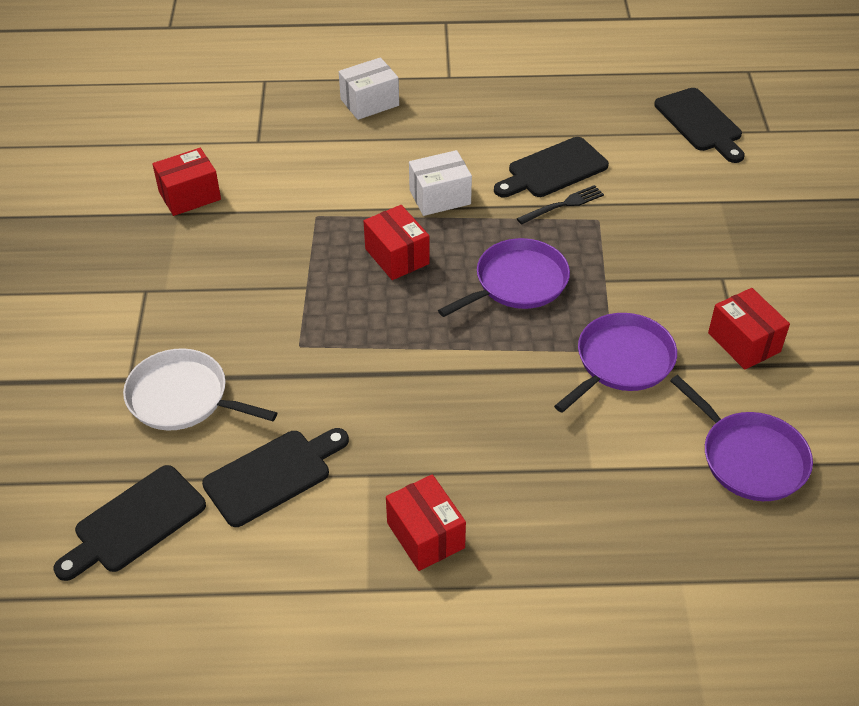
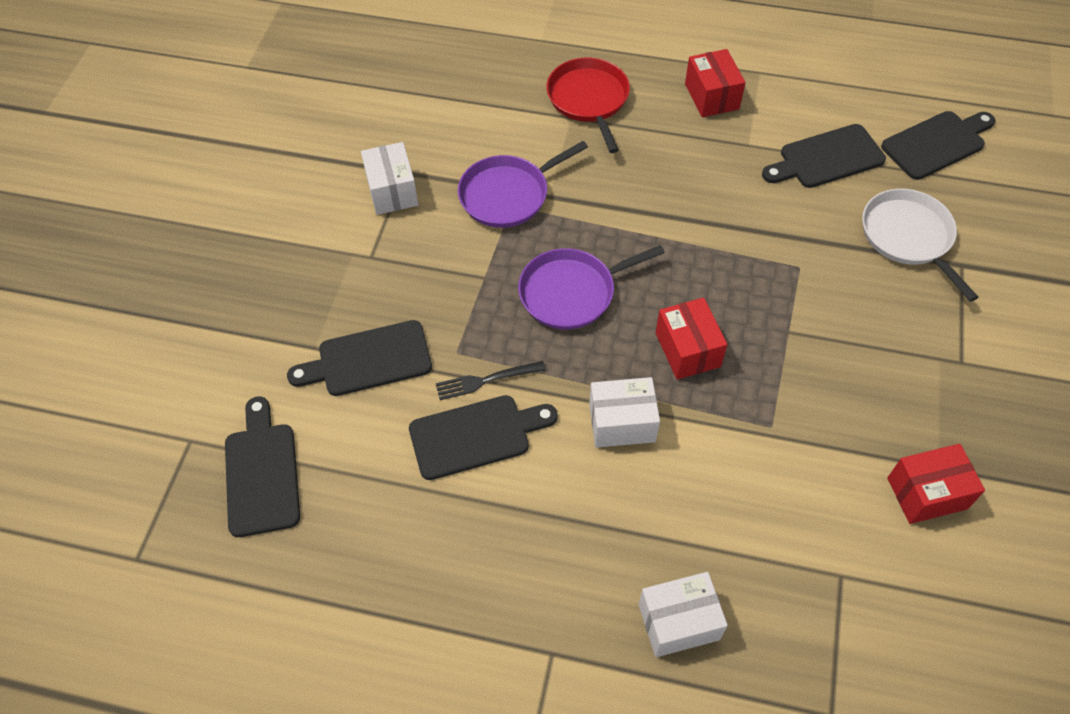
camera: 165 degrees left, 10 degrees up
(183, 398) = (908, 237): white pan -> white pan turned 150 degrees counterclockwise
(580, 498) = (589, 99): none -> red pan
(669, 201) = (368, 360): none -> black cutting board
(744, 342) = (392, 191): red box -> white box
(749, 458) = (447, 103): purple pan -> none

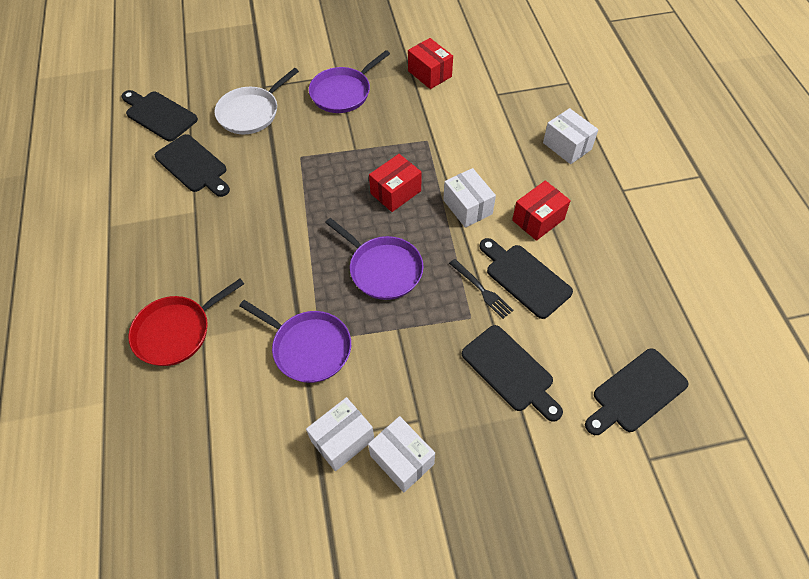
camera: 115 degrees left, 0 degrees up
(342, 229) = (402, 460): none -> white box
(711, 96) = (147, 248): red box -> red box (538, 219)
(917, 356) = (343, 92): none -> purple pan

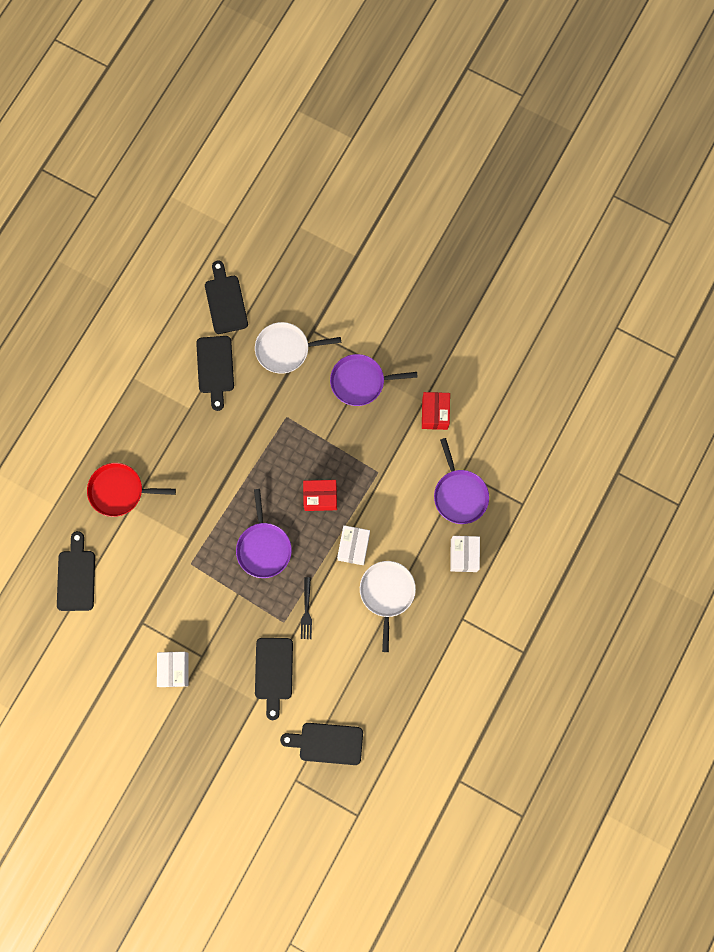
camera: 40 degrees right, 20 degrees up
(308, 347) = (181, 563): purple pan -> purple pan (459, 494)
(342, 440) = (154, 633): white box -> none
(525, 278) = (338, 625): black cutting board -> black cutting board (76, 576)
(538, 219) = (387, 593): red box -> white pan

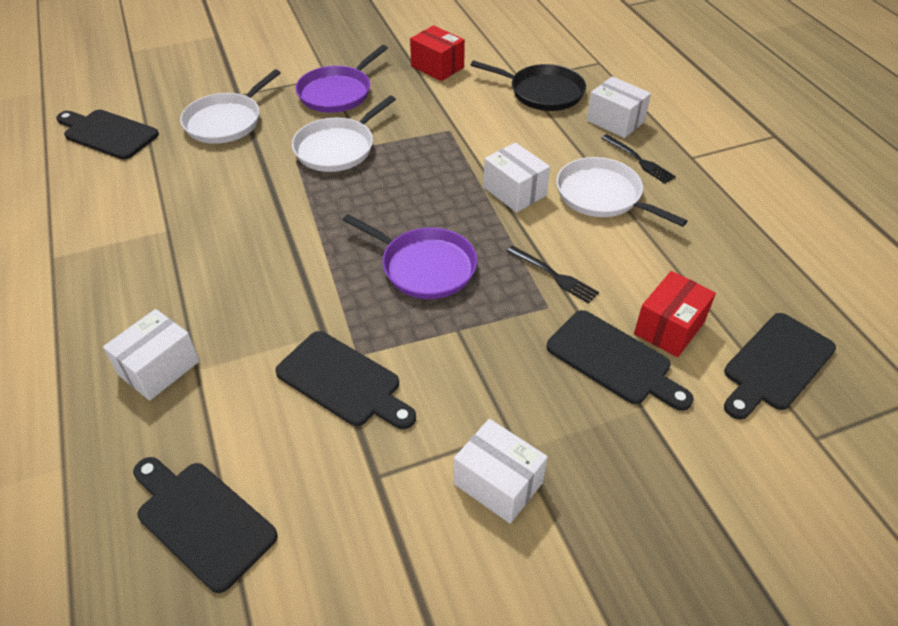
camera: 50 degrees left, 30 degrees down
(120, 491) = (159, 368): red pan -> white box
(215, 368) = (159, 182): black cutting board -> black cutting board (343, 381)
(313, 428) = (337, 148): none -> white pan
(320, 497) = (423, 185): red box -> red box (669, 328)
(435, 593) = (639, 161): none -> black fork
(459, 494) = (542, 92): purple pan -> black pan

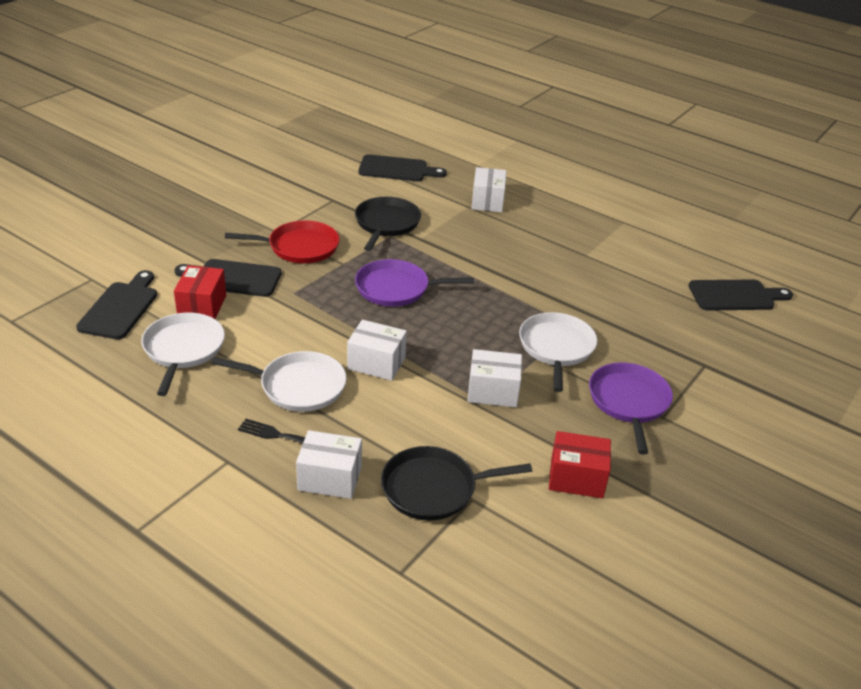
camera: 145 degrees right, 10 degrees down
(226, 121) = (673, 337): white pan -> white pan (183, 349)
(343, 381) = (386, 224): black cutting board -> black pan
(496, 383) = (299, 247): none -> red pan
(498, 483) = (270, 214): white box -> white box (493, 391)
(555, 276) = (300, 312): black fork -> none

